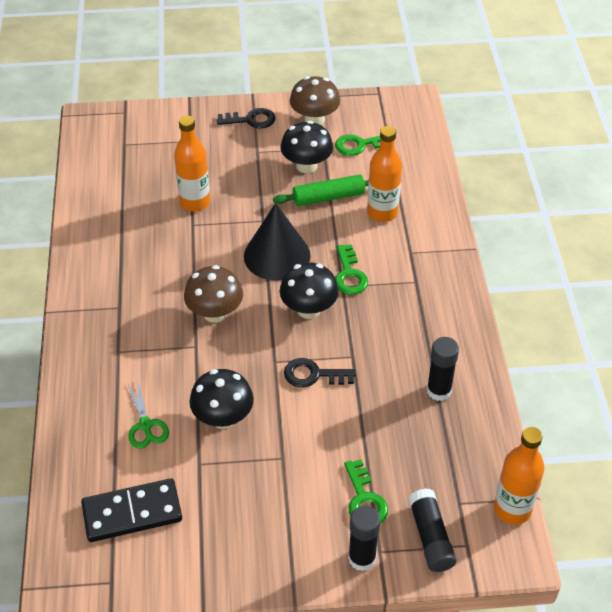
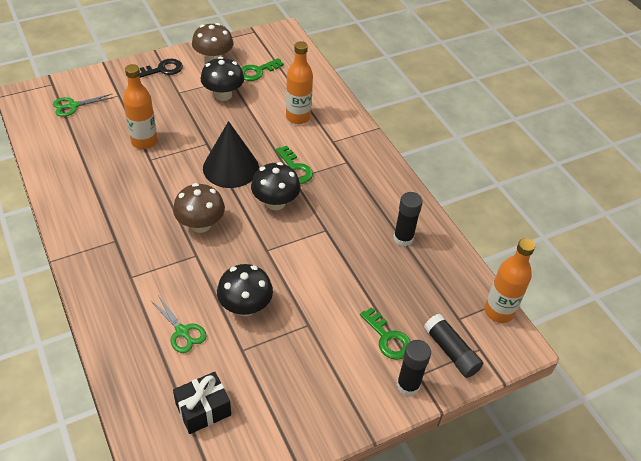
camera: 25 degrees left, 0 degrees up
(132, 513) = (203, 409): black domino -> black gift
(136, 143) = (73, 106): none -> green scissors
(313, 375) = (302, 252): black key -> none
(328, 197) = (251, 114): green rolling pin -> none

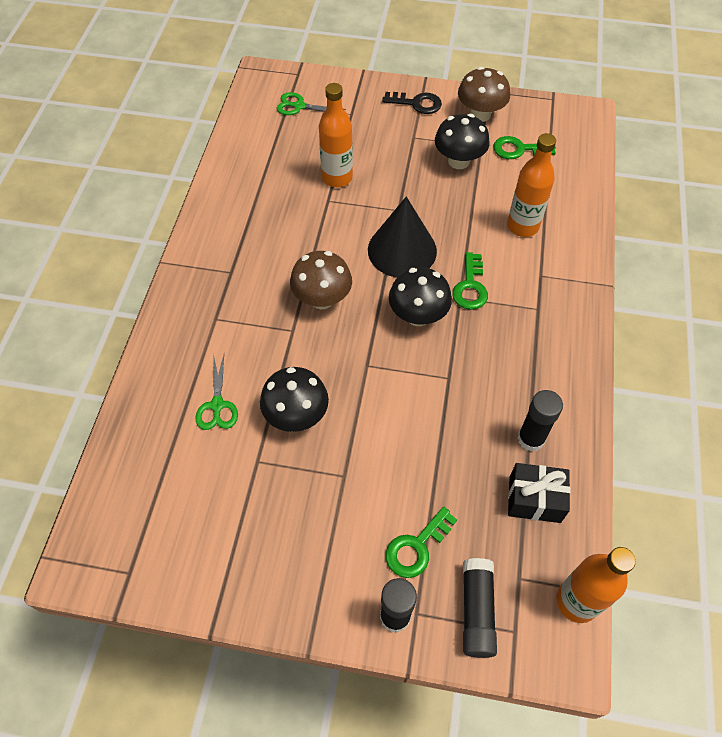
camera: 40 degrees right, 10 degrees up
(203, 409) = (174, 500): black gift -> black gift (534, 499)
(388, 338) = (416, 547): green key -> green key turned 45 degrees clockwise

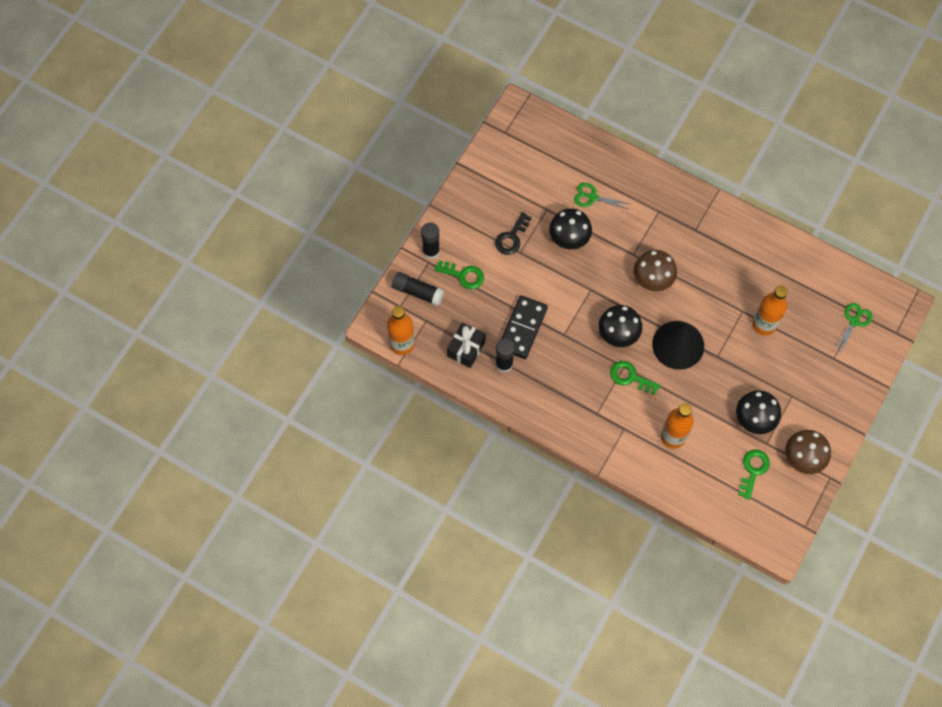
camera: 110 degrees right, 10 degrees up
(416, 547) = (463, 275): green key -> green key turned 135 degrees clockwise
(417, 103) = (831, 413): black key -> black key (511, 237)
(464, 432) = (522, 328): none -> black domino

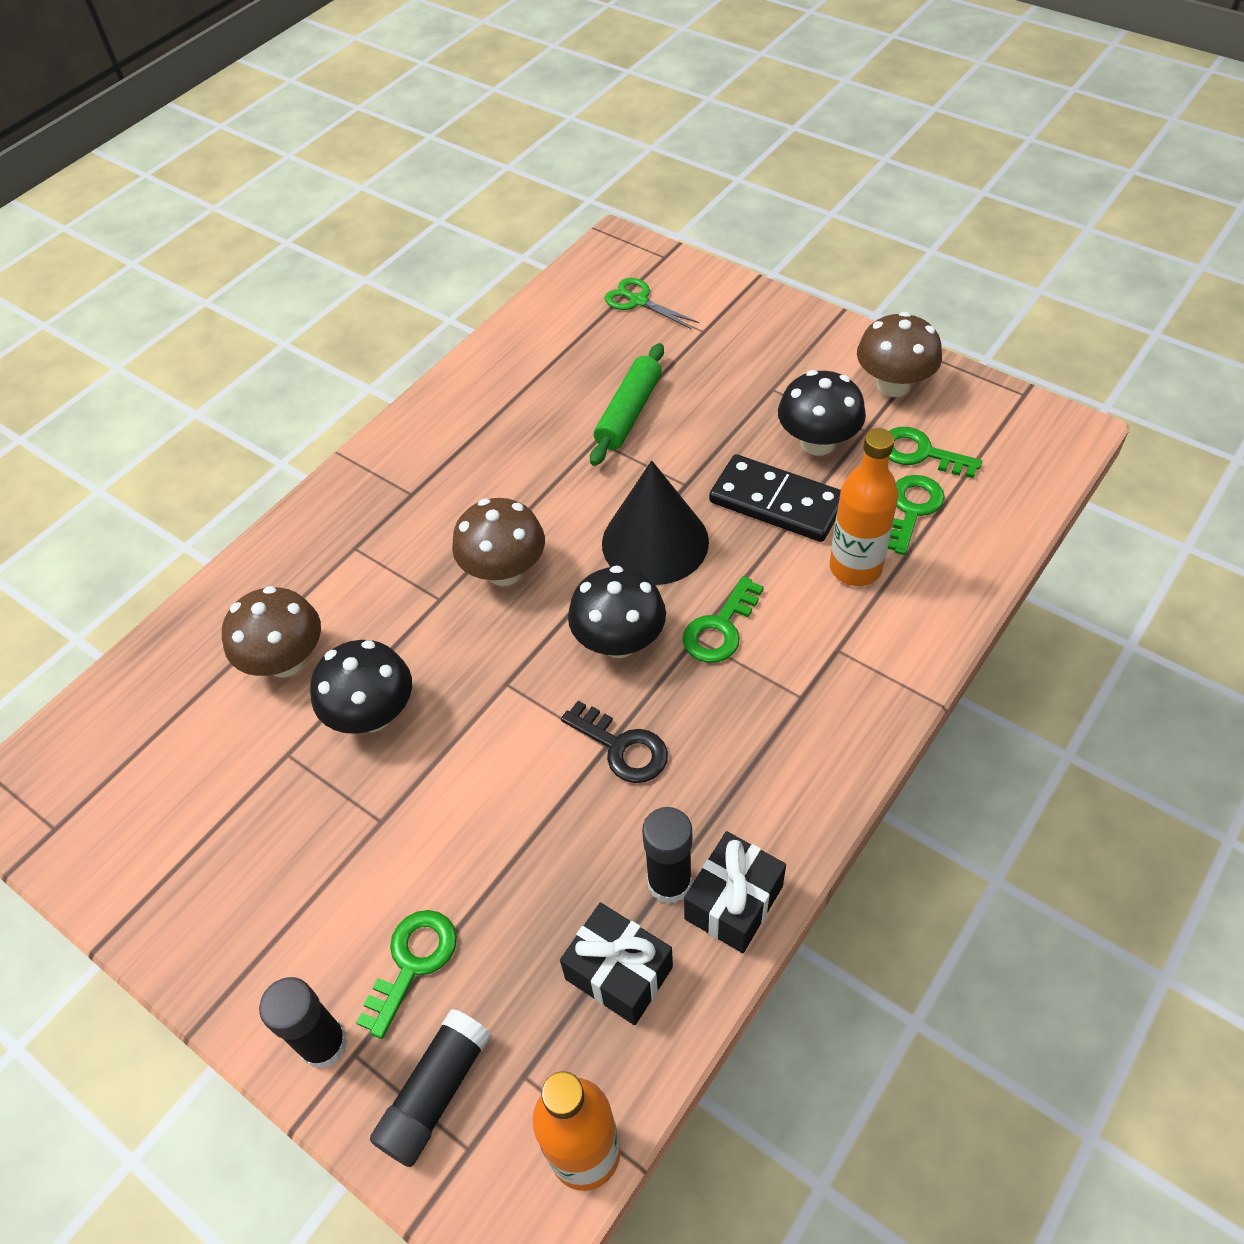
camera: 80 degrees left, 15 degrees down
(498, 389) = (733, 902): none -> black gift
(511, 237) = (338, 836): black key -> black key (622, 747)
(522, 328) = (580, 832): black domino -> black domino (777, 502)
(592, 197) = (286, 661): green scissors -> brown mushroom
(713, 464) = (911, 509): none -> green key
(764, 324) = (628, 413): orange bottle -> green rolling pin

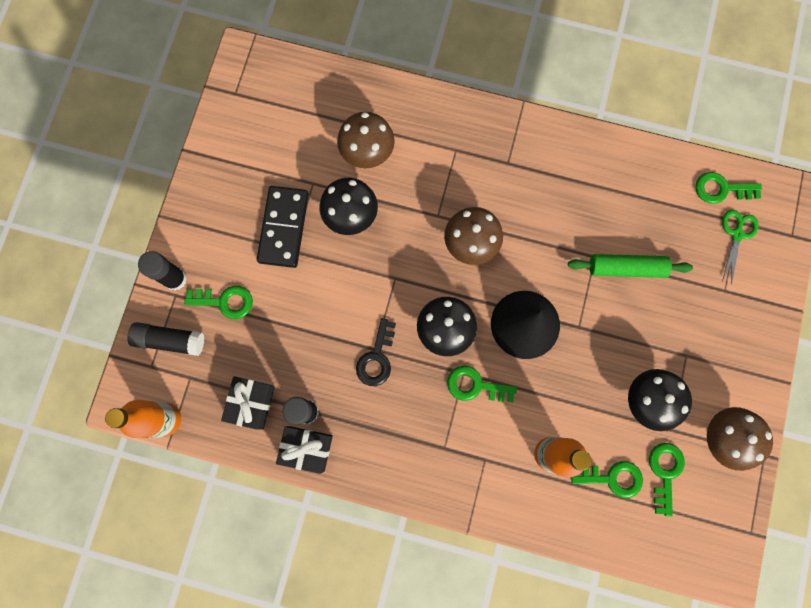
camera: 65 degrees right, 25 degrees up
(574, 298) = (721, 189): none -> green key
(777, 502) = (586, 389): black domino -> black domino (284, 228)

